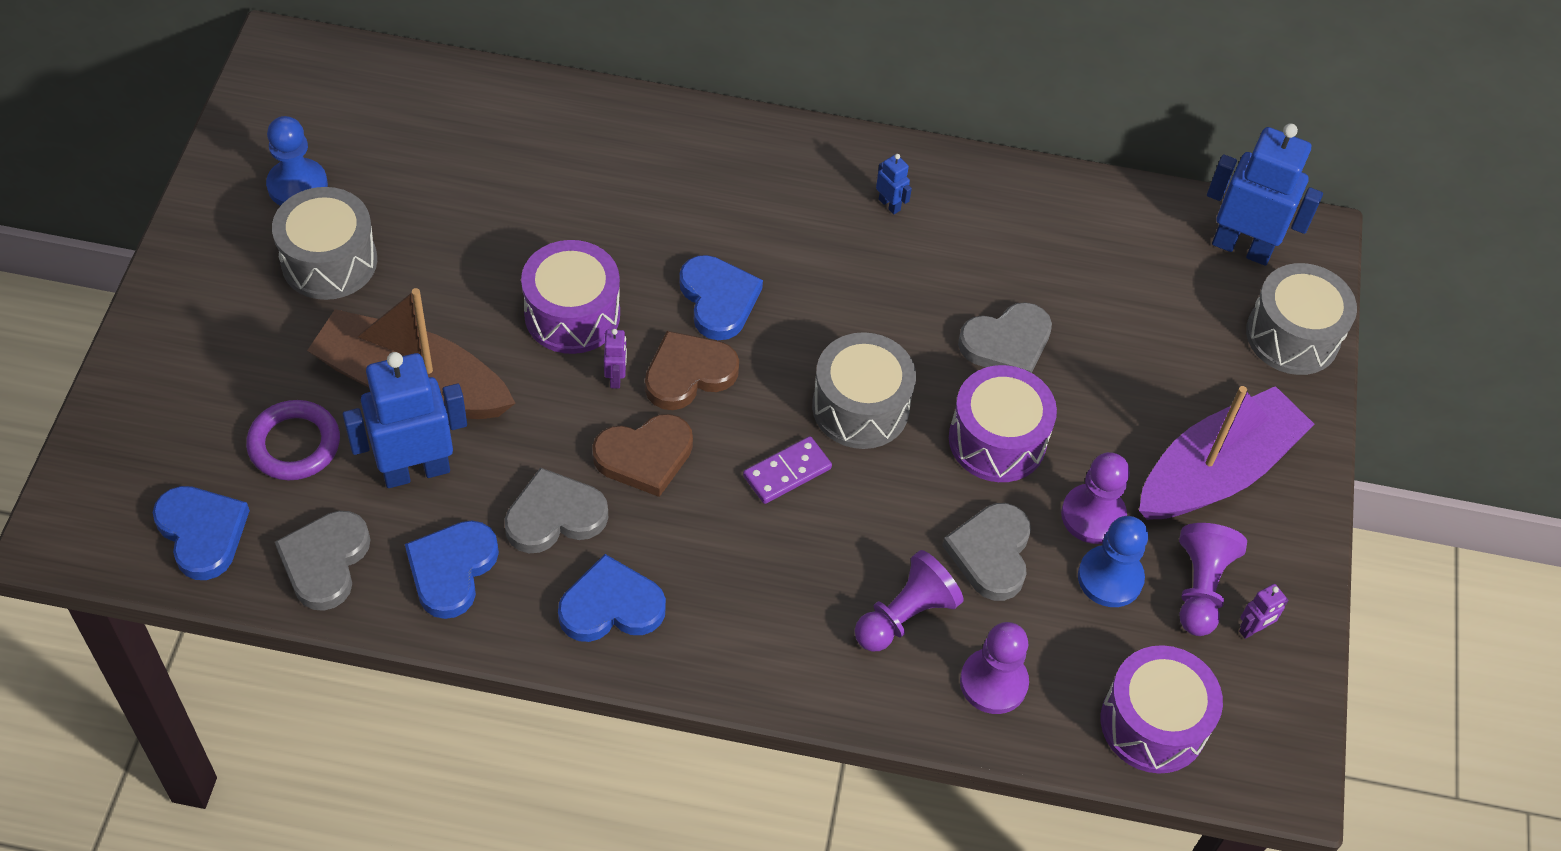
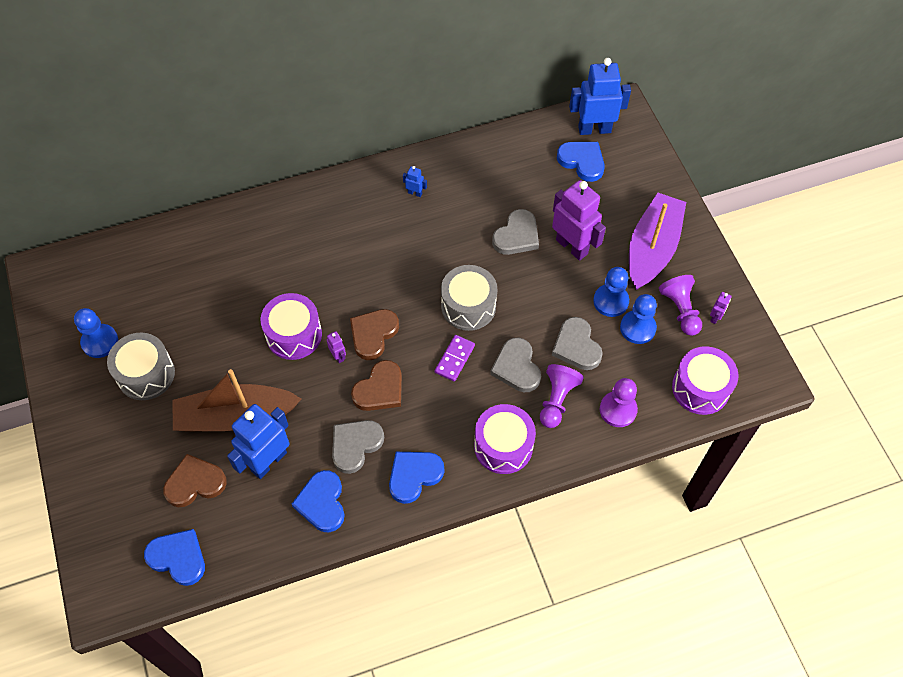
camera: 25 degrees left, 5 degrees up
(294, 444) = (195, 483): purple ring -> brown heart
(325, 562) = (254, 536): grey heart -> grey heart (516, 367)
(718, 300) = (363, 287): blue heart -> blue heart (582, 161)
(997, 440) = (543, 287): purple drum -> purple drum (503, 446)
(1085, 403) = (572, 246): none -> purple robot
(1093, 515) = (610, 301): purple pawn -> blue pawn
(1292, 336) = (644, 162): grey drum -> none

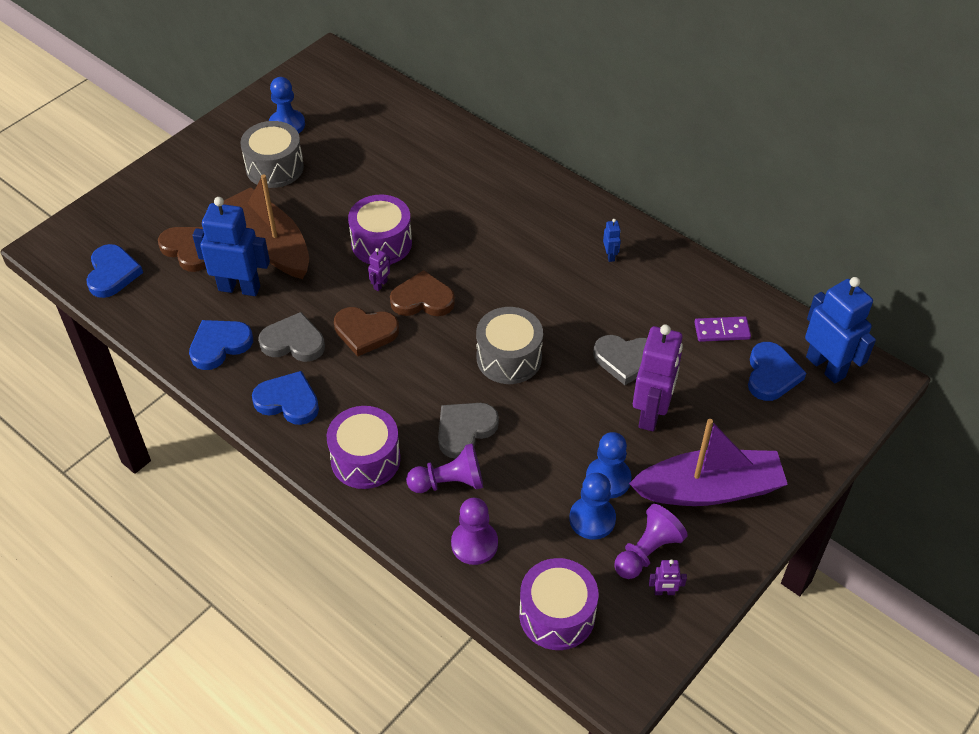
camera: 60 degrees right, 10 degrees down
(454, 359) = (439, 374): purple domino -> purple domino (722, 331)
(576, 346) = (527, 472): grey heart -> none

